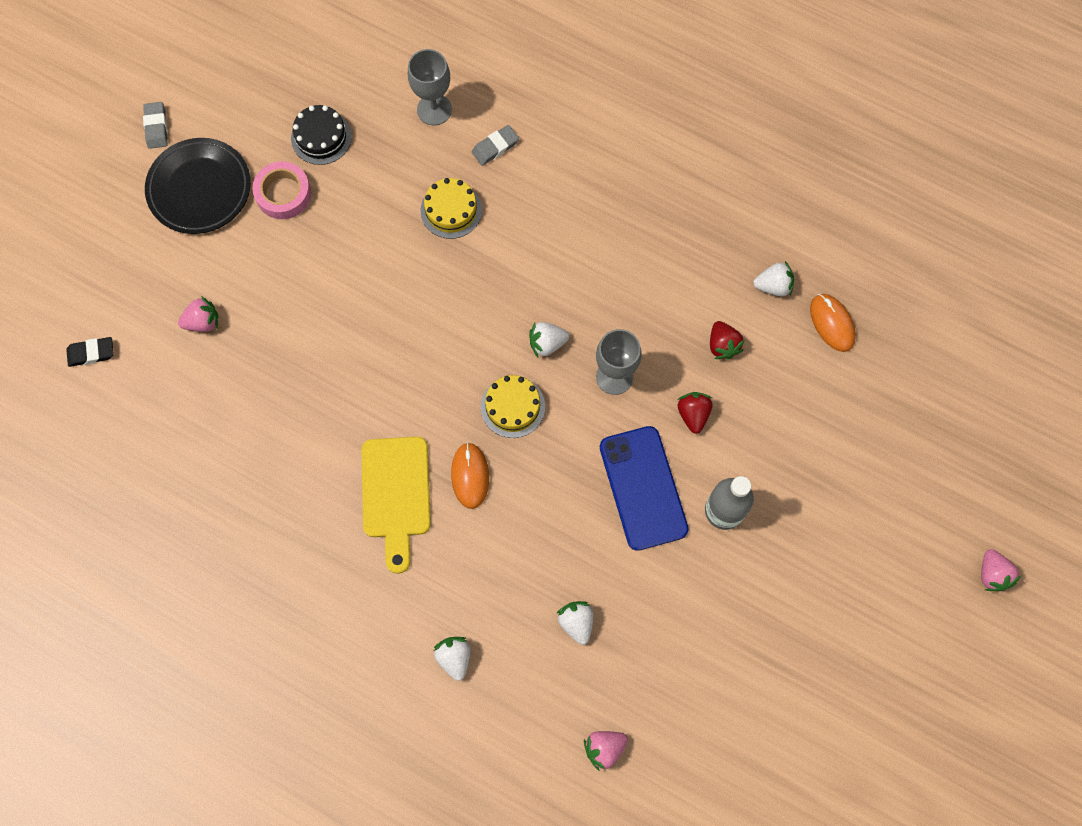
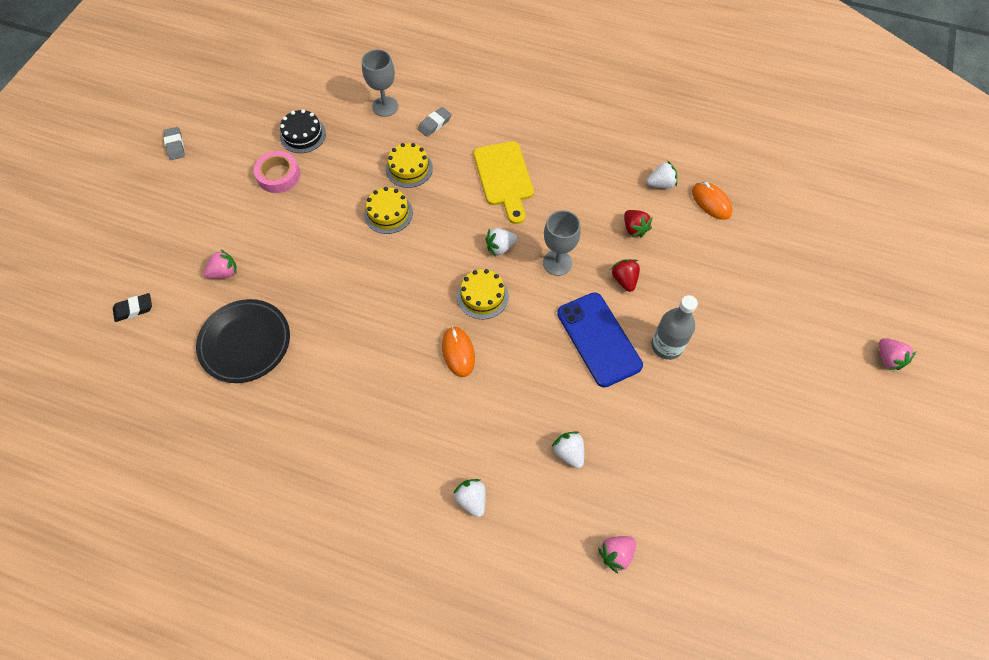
camera: 10 degrees left, 10 degrees down
(200, 189) = (213, 181): black plate -> black plate (245, 343)
(396, 494) = (400, 376): yellow cutting board -> yellow cutting board (504, 178)
(415, 272) = (388, 213): none -> yellow cake

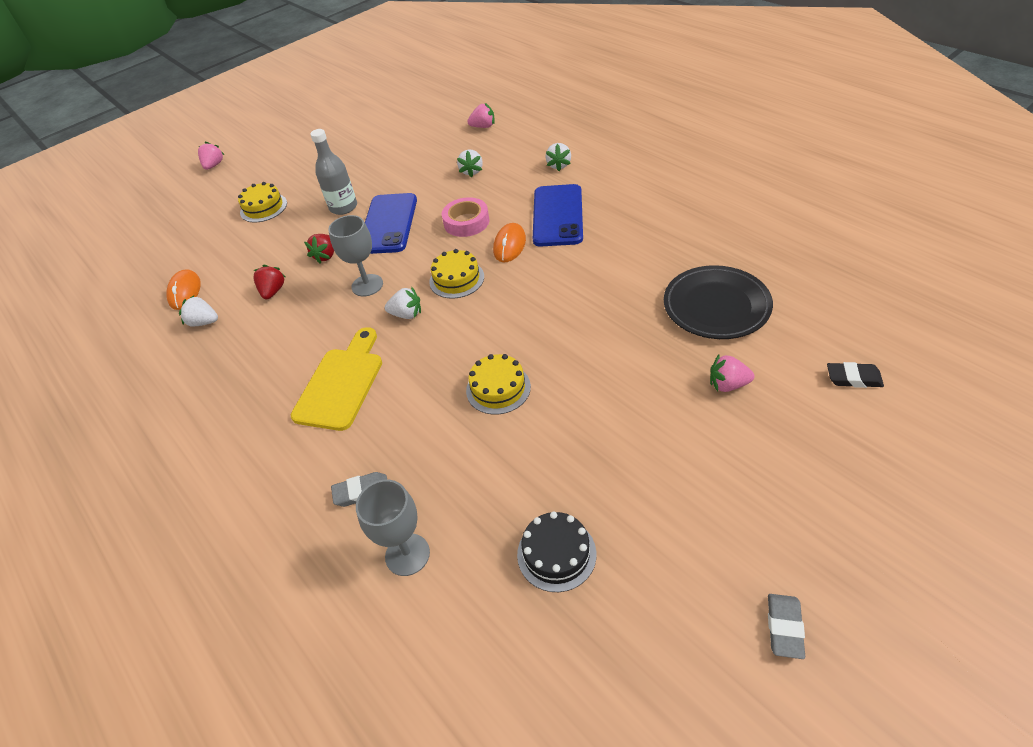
camera: 145 degrees left, 15 degrees down
(278, 175) = (618, 495): pink tape -> pink tape (466, 222)
(409, 168) = (438, 437): yellow cake -> yellow cake (263, 208)
(431, 410) = (558, 216): none -> blue phone

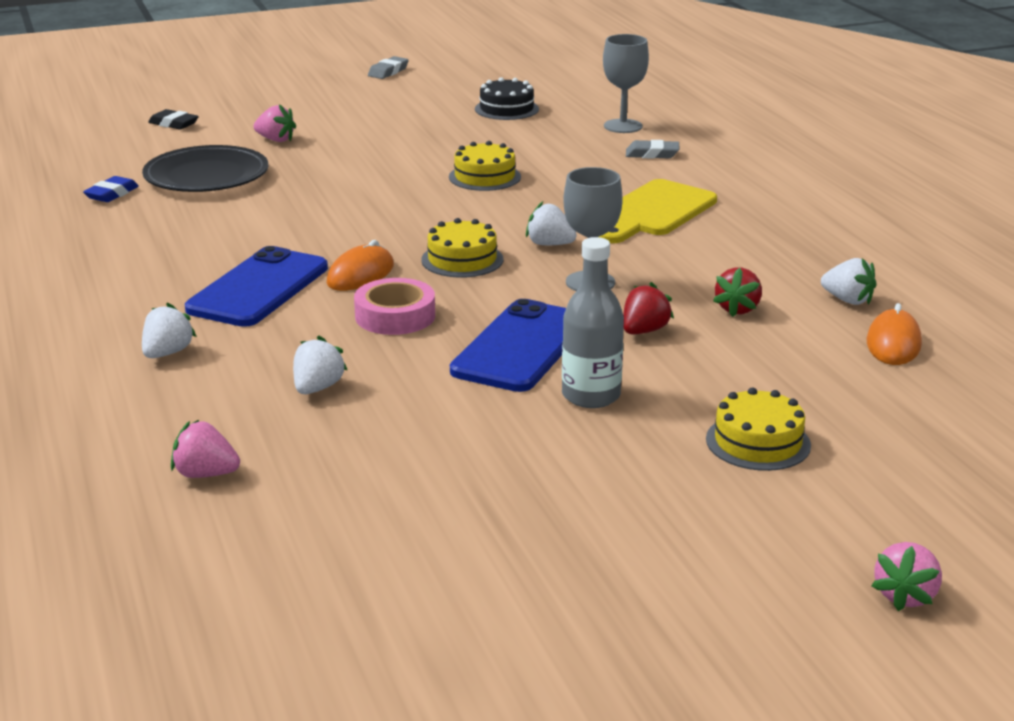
camera: 165 degrees left, 20 degrees down
(754, 262) = (112, 194): none -> blue eraser

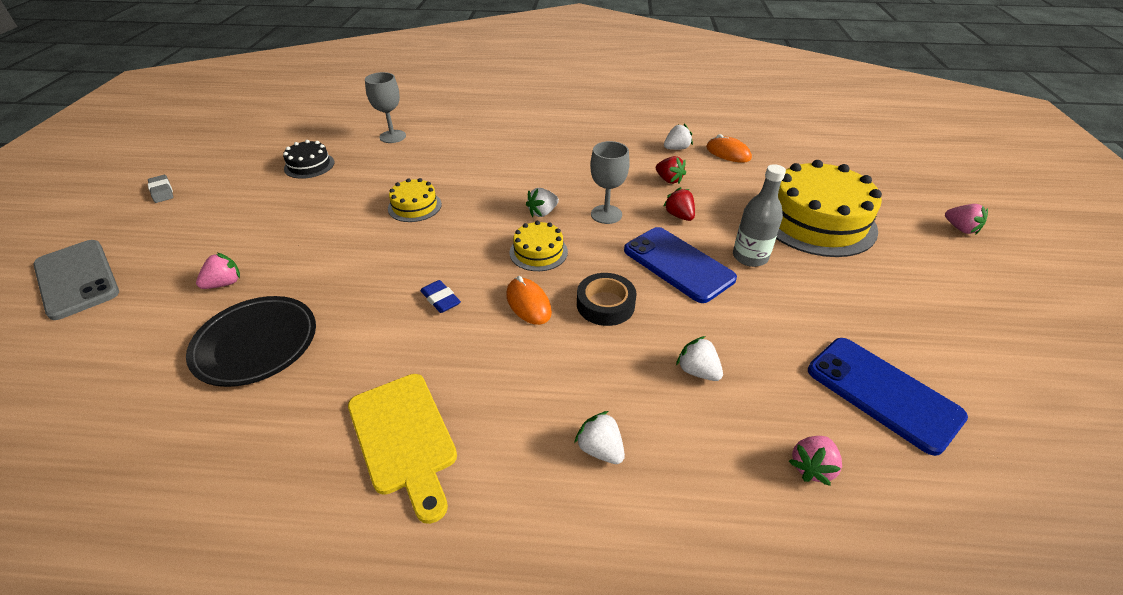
camera: 65 degrees left, 15 degrees up
(112, 194) = (222, 422): blue eraser -> blue eraser (440, 299)
(173, 124) = (98, 338): black eraser -> none
(237, 91) = (77, 279): none -> grey phone
(258, 288) = (514, 364): blue phone -> blue phone (882, 393)
(395, 316) = (605, 304): pink tape -> black tape
(652, 154) = (446, 141): grey eraser -> none
(654, 211) = (527, 165): yellow cutting board -> yellow cutting board (404, 438)
(758, 442) = (816, 221): yellow cake -> yellow cake, size x2.07

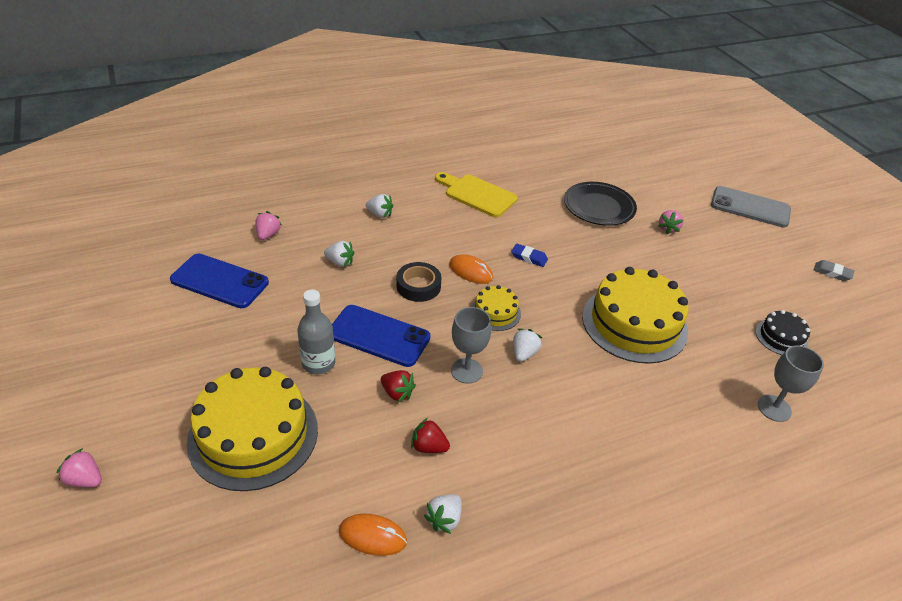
camera: 150 degrees right, 0 degrees up
(414, 206) = (634, 323): yellow cake -> yellow cake, size x2.07

